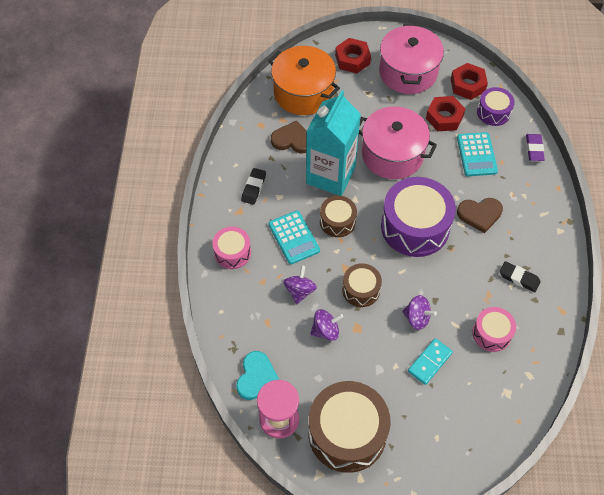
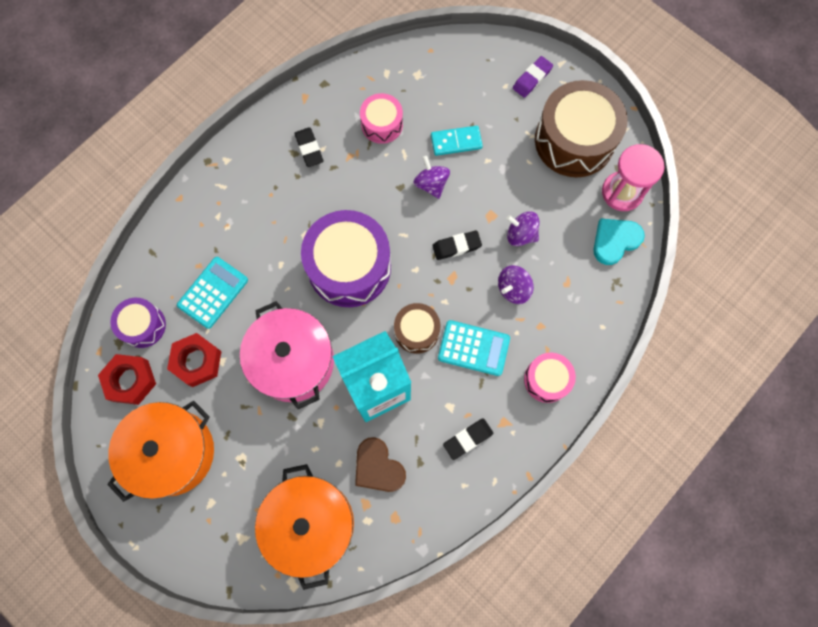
camera: 140 degrees left, 15 degrees up
(294, 237) = (473, 348): turquoise calculator -> turquoise calculator turned 90 degrees clockwise
(352, 59) = (213, 525): red nut -> none
(361, 290) = (456, 246): brown drum -> black eraser
(408, 72) = (172, 452): pink pot -> orange pot
(479, 214) = (278, 230): brown heart -> none
(534, 149) = (153, 253): purple eraser -> purple eraser (532, 79)

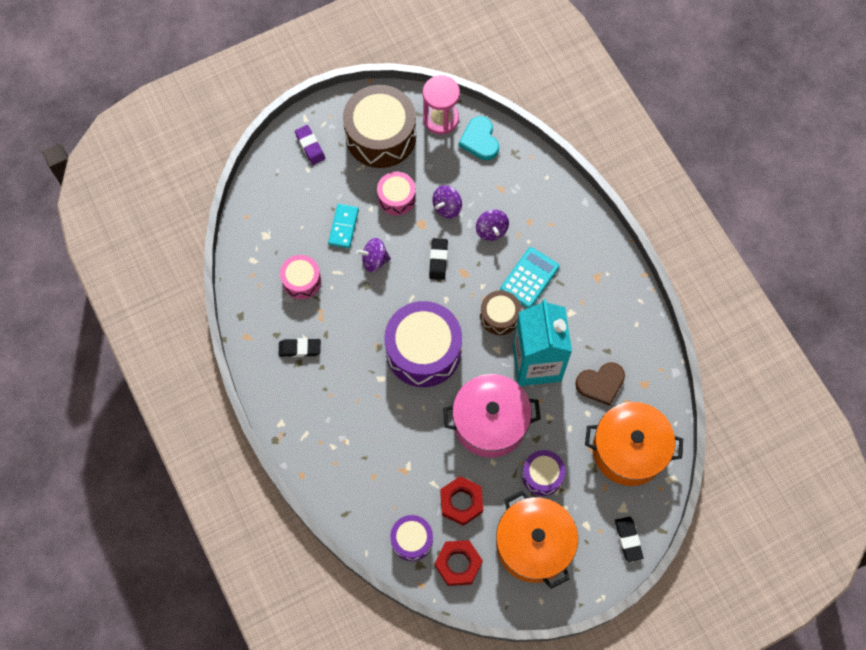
camera: 70 degrees left, 5 degrees down
(213, 292) = (403, 471): turquoise calculator -> none
(252, 436) = (542, 475): none -> purple drum
(468, 439) = (601, 308): black eraser -> black eraser (628, 539)
(546, 380) = (574, 233): pink drum -> pink drum (396, 198)

